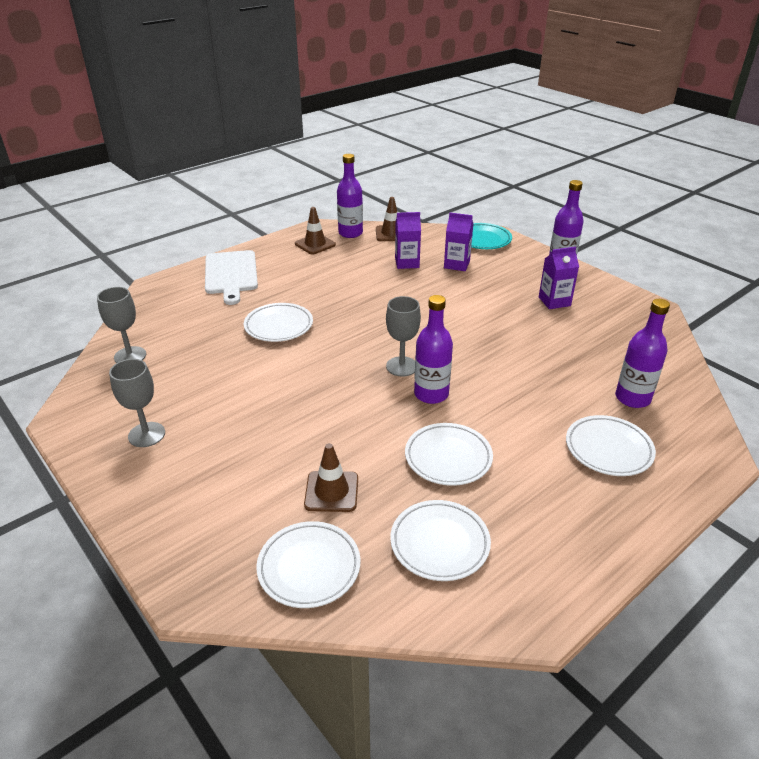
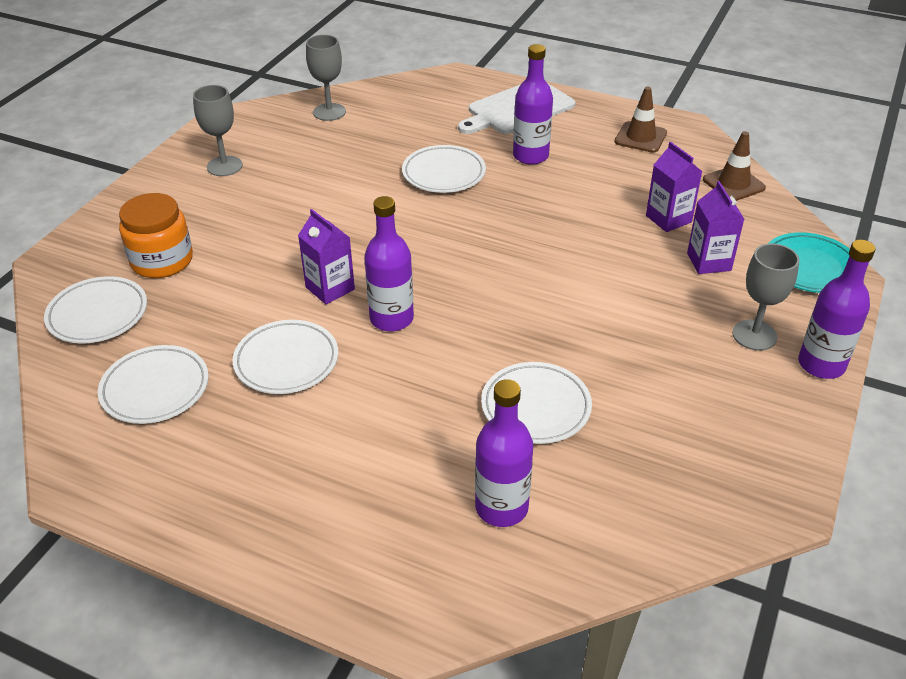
camera: 65 degrees right, 5 degrees up
(260, 506) = (162, 261): none -> orange jar
(331, 491) = (198, 296): brown traffic cone -> none
(350, 233) = (698, 153): purple bottle -> purple bottle (530, 156)
(402, 366) = (430, 282): grey goblet -> grey goblet (754, 335)
(554, 301) = (696, 379): purple carton -> purple carton (330, 288)
(608, 449) = (373, 498): white plate -> white plate (535, 407)

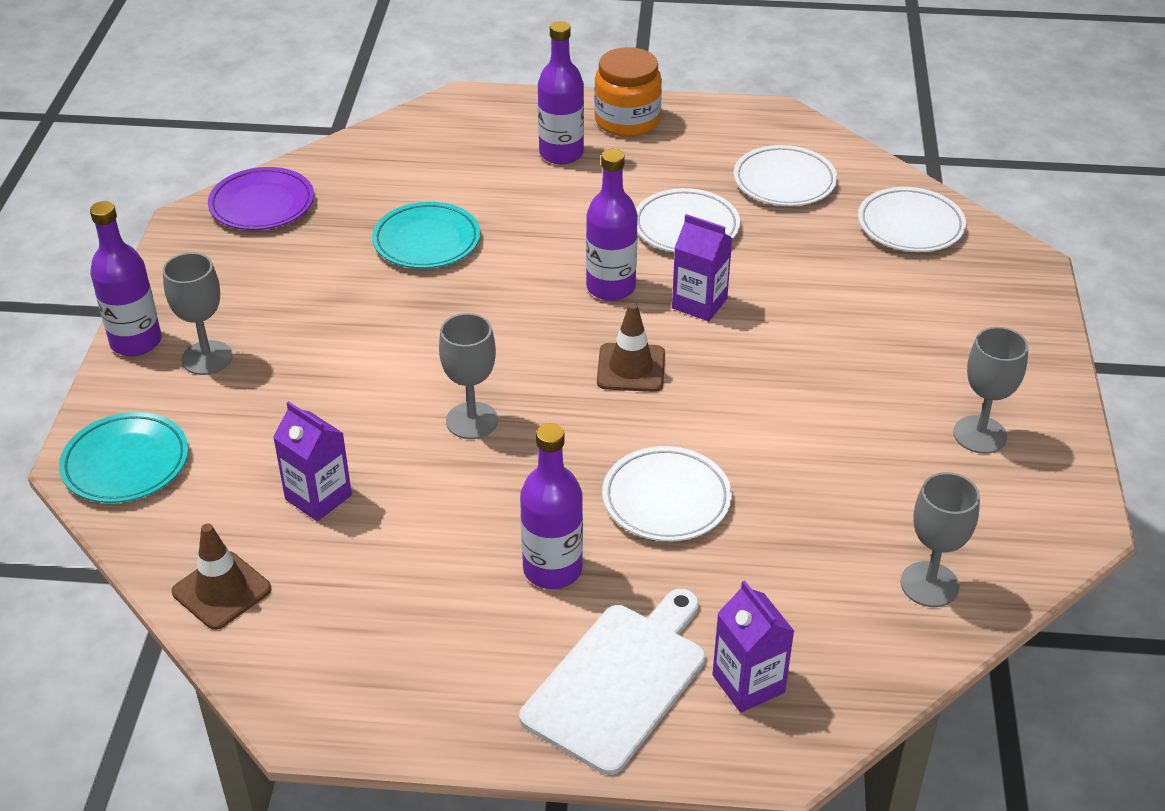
camera: 160 degrees right, 0 degrees up
(162, 261) = (911, 291): orange jar -> orange jar (627, 120)
(501, 507) = (430, 168): purple bottle -> purple bottle (561, 153)
(535, 407) = (426, 241): white plate -> turquoise plate
(549, 242) = (472, 421): none -> grey goblet
(640, 137) = (383, 662): brown traffic cone -> brown traffic cone (631, 368)
(703, 502) = (262, 204): none -> purple plate
(709, 262) = (260, 441): purple carton -> purple carton (748, 684)

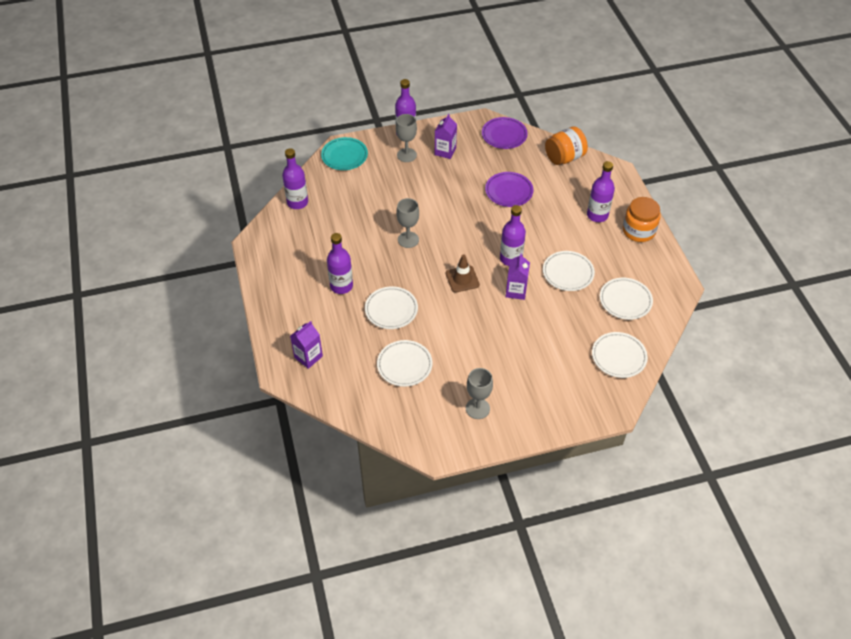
camera: 70 degrees right, 10 degrees up
(221, 590) = (297, 202): brown traffic cone -> purple bottle
(318, 497) = (350, 211): purple carton -> purple carton (445, 151)
(385, 149) = (564, 157): none -> orange jar
(426, 241) = (509, 191): turquoise plate -> purple plate
(619, 682) = (296, 319): white cutting board -> none
(833, 516) = (404, 365): none -> white plate
(929, 584) = (380, 404): grey goblet -> none

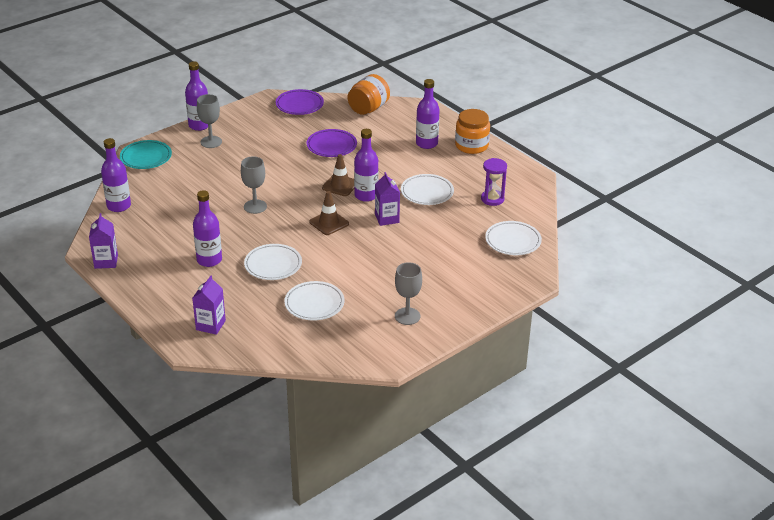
camera: 25 degrees left, 15 degrees down
(445, 151) = (248, 130): purple carton -> purple carton (106, 261)
(493, 239) = (340, 185): none -> brown traffic cone
(625, 301) = (492, 199): white plate -> purple hourglass

